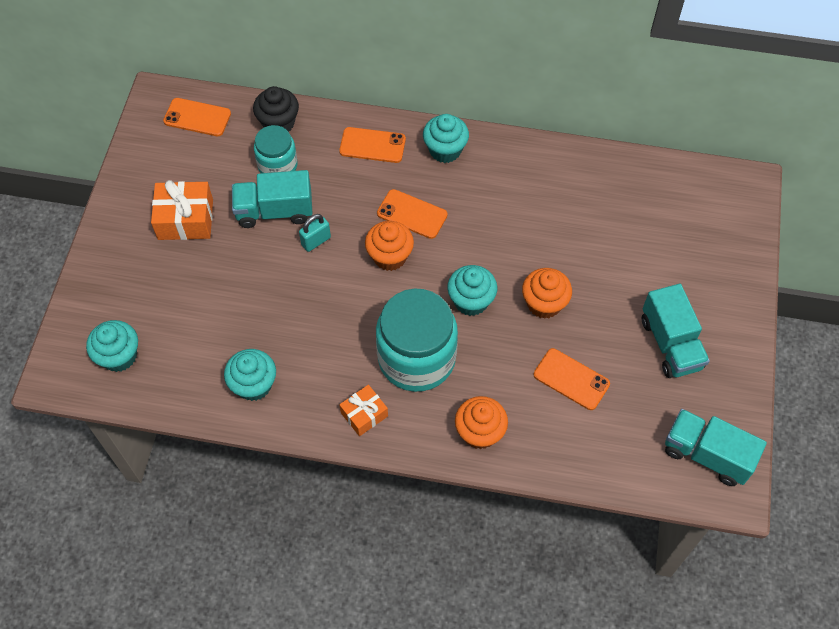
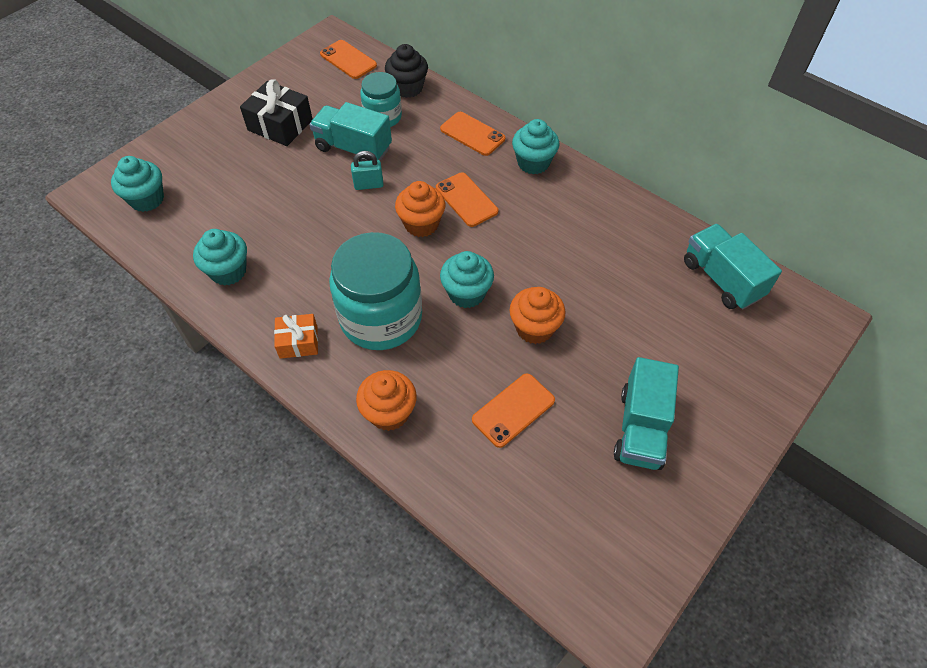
camera: 30 degrees right, 5 degrees down
(185, 219) = (280, 125): orange gift -> black gift
(571, 379) = (513, 410): orange phone -> orange phone turned 75 degrees clockwise
(706, 454) = (608, 562): turquoise truck -> turquoise truck (721, 279)

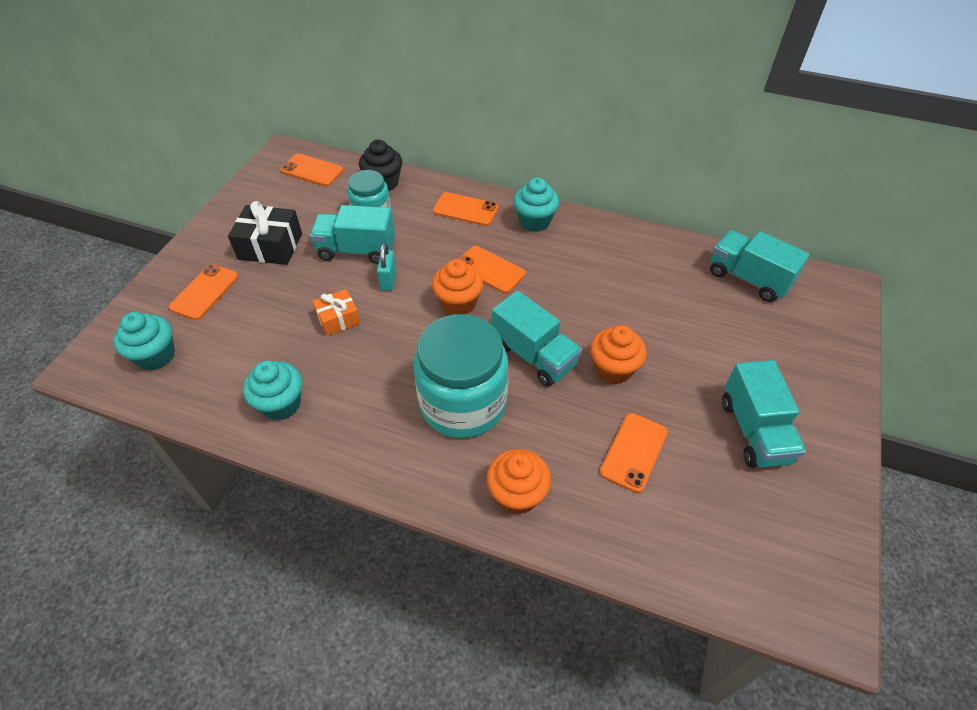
camera: 20 degrees left, 5 degrees down
(208, 153) = (205, 292): none -> orange phone
(298, 342) = (390, 453): orange gift -> orange gift (338, 319)
(368, 185) = (388, 280): turquoise padlock -> turquoise padlock turned 60 degrees counterclockwise
(466, 293) = (534, 355): turquoise cupcake -> turquoise truck

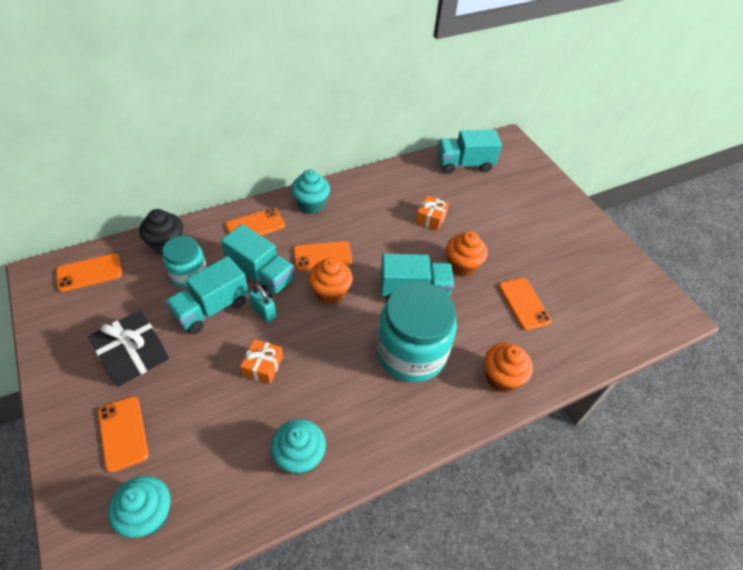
camera: 50 degrees left, 0 degrees up
(638, 305) = (431, 218): none -> orange gift
(754, 431) = (557, 247): turquoise truck -> turquoise truck (261, 274)

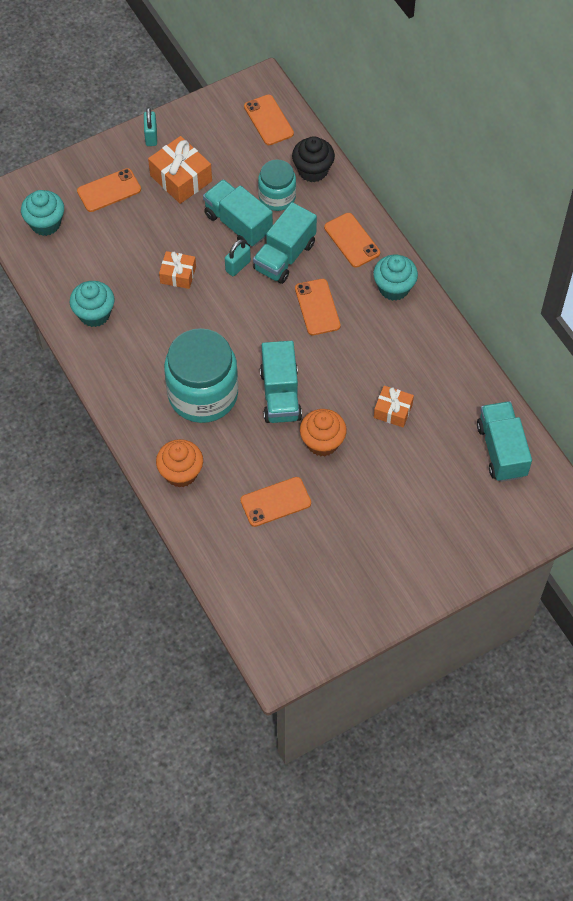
camera: 90 degrees right, 10 degrees up
(60, 382) = (151, 136): none -> turquoise padlock
(134, 355) = (181, 178): black gift -> orange gift
(330, 292) = (268, 319): orange cupcake -> none

